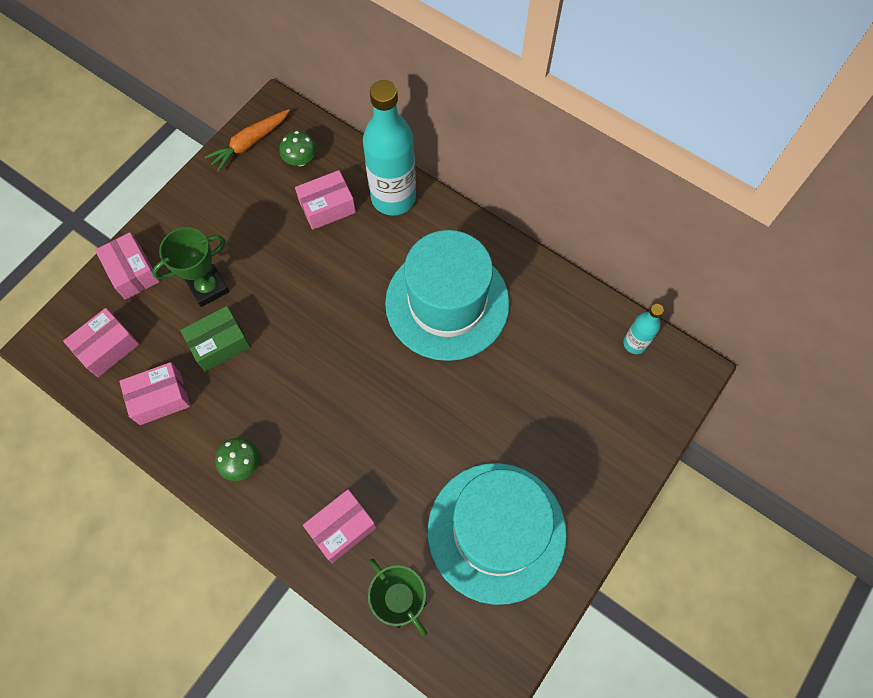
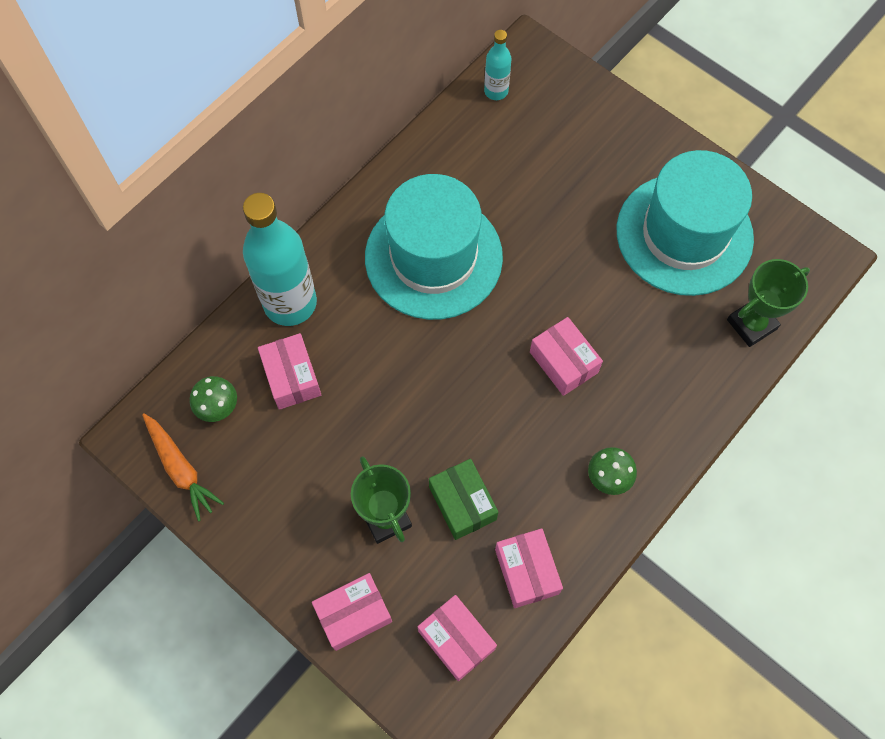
camera: 85 degrees left, 0 degrees up
(342, 528) = (680, 376): pink box -> pink box (563, 362)

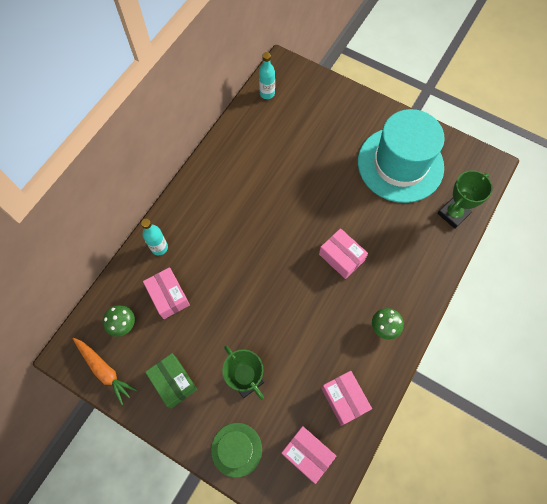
camera: 10 degrees left, 0 degrees up
(290, 303) = (159, 248): turquoise bottle -> turquoise bottle, size x0.49
(354, 614) = (236, 449): pink box -> green hat
(433, 257) = (246, 203): turquoise hat -> none
(462, 503) = (294, 361): green box -> green box (173, 382)

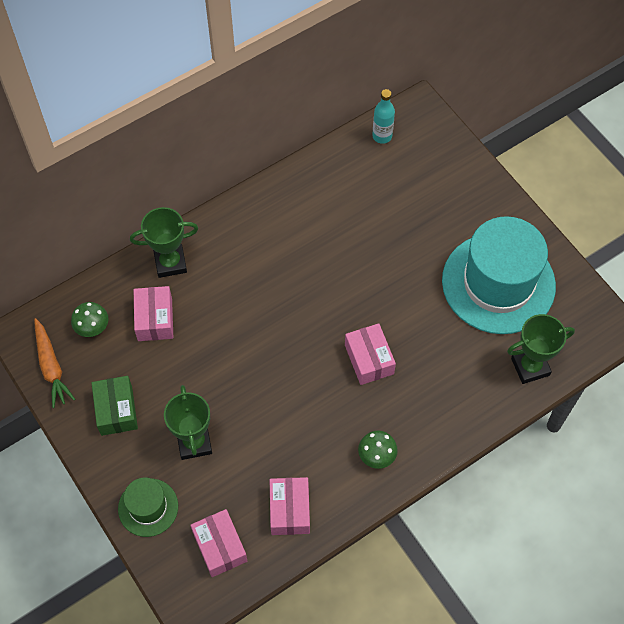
camera: 25 degrees right, 5 degrees down
(159, 248) = (170, 263): turquoise bottle -> green trophy

